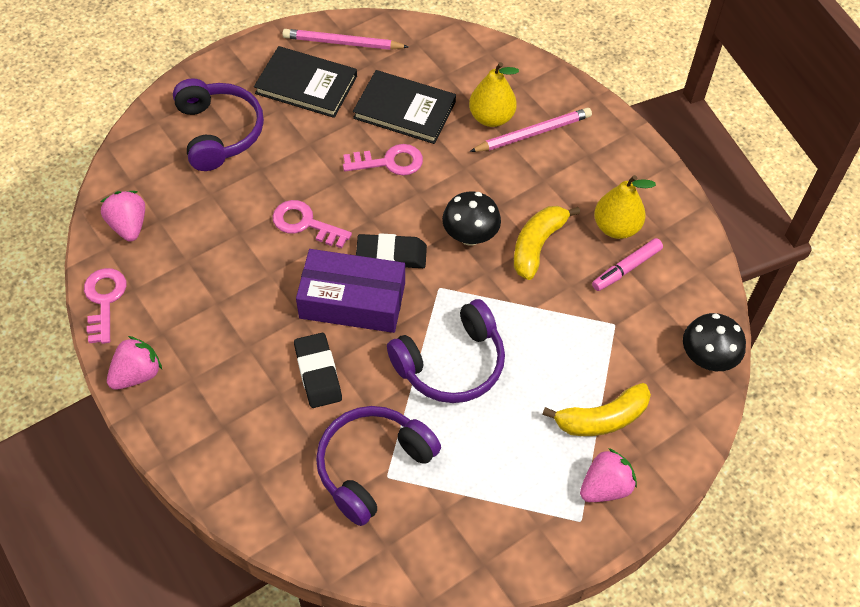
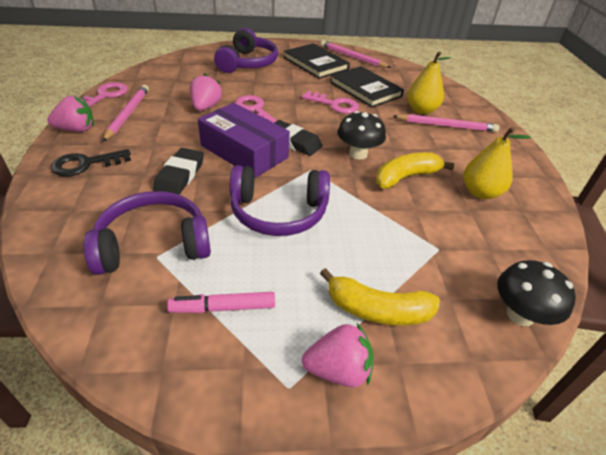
camera: 30 degrees right, 15 degrees down
(128, 225) = (157, 76): pink strawberry -> pink strawberry (206, 107)
(168, 316) = (128, 114): none -> pink pencil
(206, 415) = (86, 164): none -> black key
(626, 268) = (473, 219): pink marker -> pink marker (223, 308)

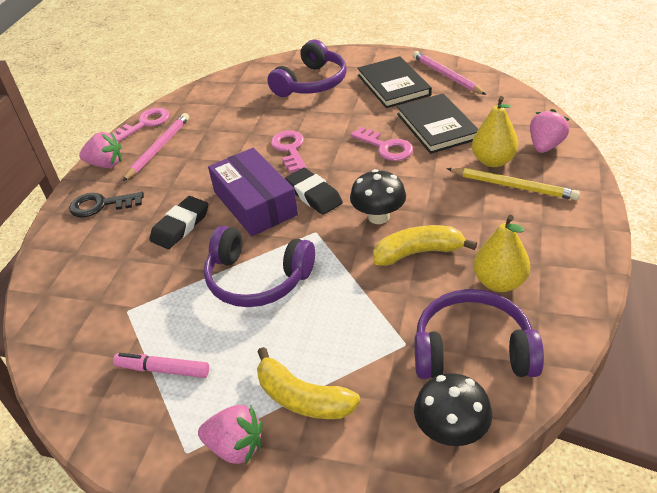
camera: 25 degrees right, 0 degrees up
(153, 244) = (129, 298): purple headphones -> purple headphones (472, 350)
(206, 107) = (239, 143): pink strawberry -> pink strawberry (545, 146)
(446, 126) = (513, 186): pink pencil -> yellow pencil

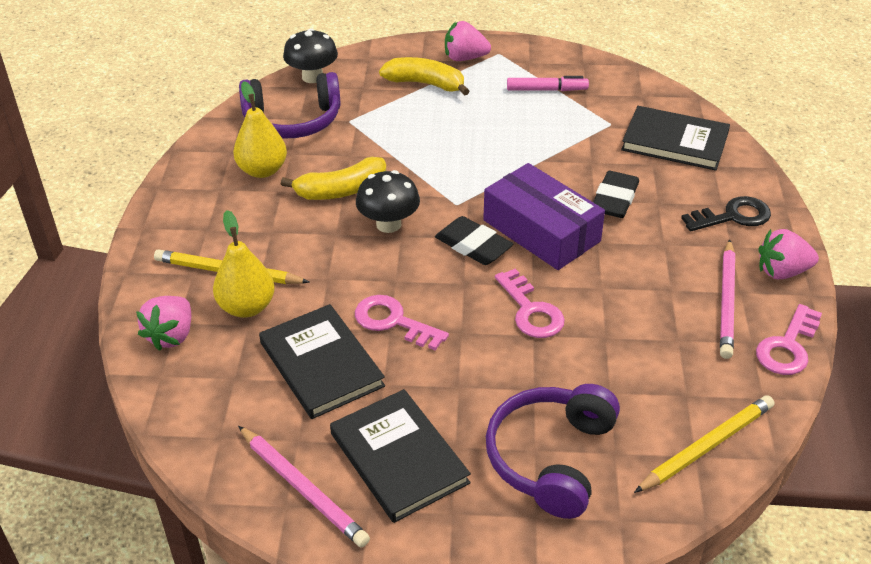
camera: 165 degrees right, 0 degrees up
(84, 281) = (675, 142): none -> black book
(228, 85) = (707, 446): none -> yellow pencil
(257, 279) = (499, 156): purple headphones -> none

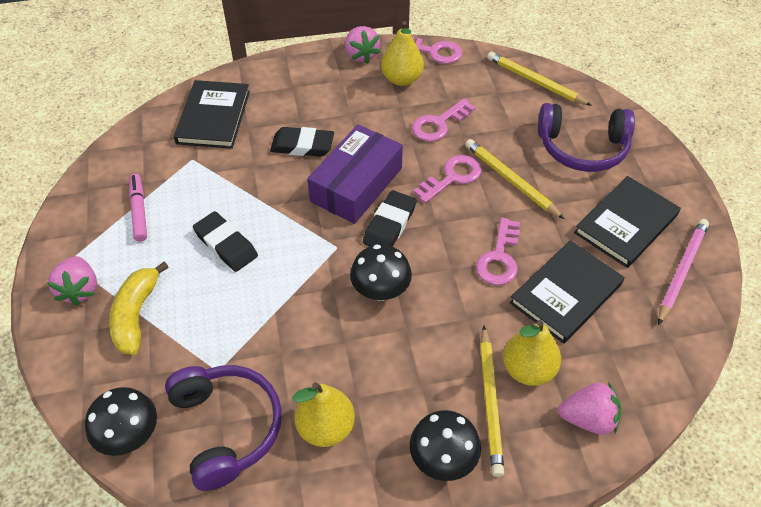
camera: 105 degrees left, 10 degrees up
(193, 230) = (443, 459): none -> black mushroom
(341, 190) = (341, 342): yellow banana -> none
(486, 135) = (226, 245): none -> black eraser
(510, 363) = (510, 180): none -> yellow pencil
(630, 319) = (439, 124): none -> pink key
(727, 302) = (402, 79): pink pencil -> yellow pear
(733, 216) = (306, 80): black key -> none

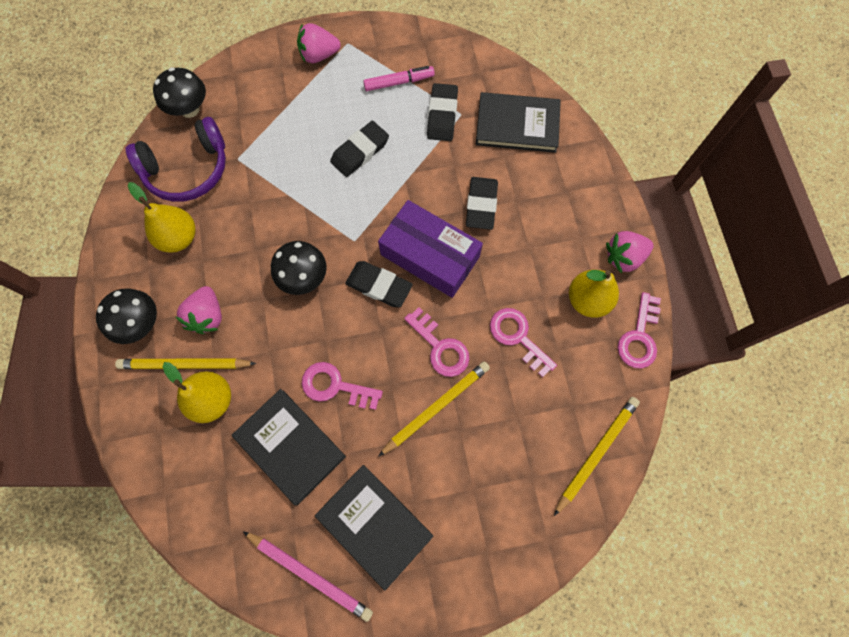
camera: 90 degrees right, 20 degrees up
(136, 315) = (292, 97): yellow banana -> none
(191, 174) = (442, 115): none -> black eraser
(582, 148) = (486, 494): purple headphones -> none
(588, 418) = (159, 447): pink strawberry -> pink strawberry (207, 316)

